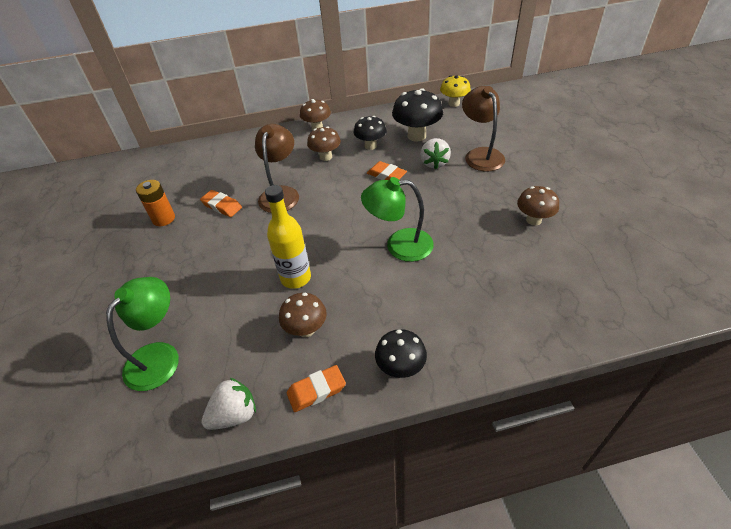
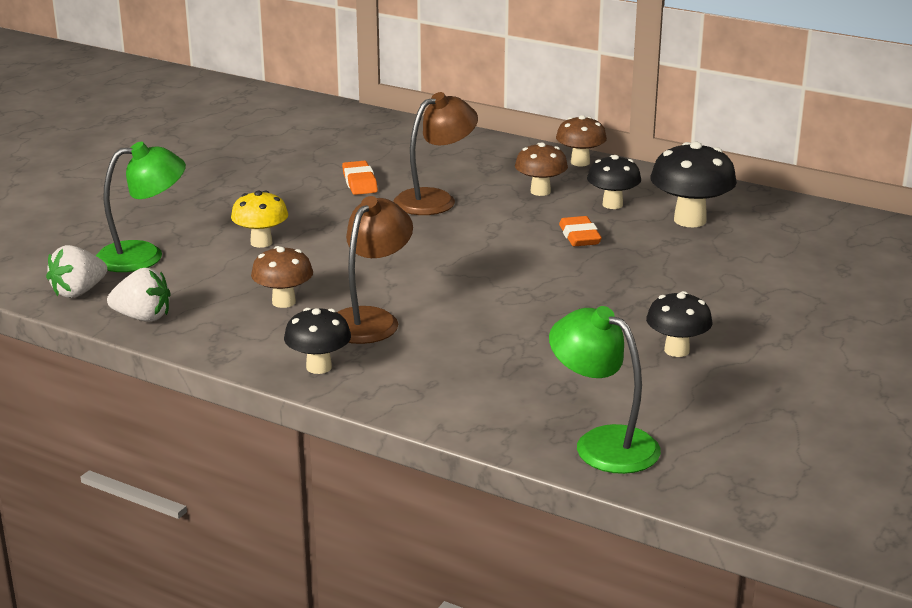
camera: 40 degrees right, 20 degrees down
(163, 219) = (291, 167): orange battery -> none
(296, 278) = (336, 266): yellow bottle -> none
(316, 391) = (226, 340): orange eraser -> none
(399, 245) = (480, 294): green lamp -> green lamp (603, 443)
(434, 163) = (659, 252): white strawberry -> white strawberry (78, 292)
(454, 104) = (809, 212): yellow mushroom -> yellow mushroom (261, 242)
(480, 154) = (737, 272): brown lamp -> brown lamp (370, 319)
(533, 220) = (676, 350): brown mushroom -> black mushroom

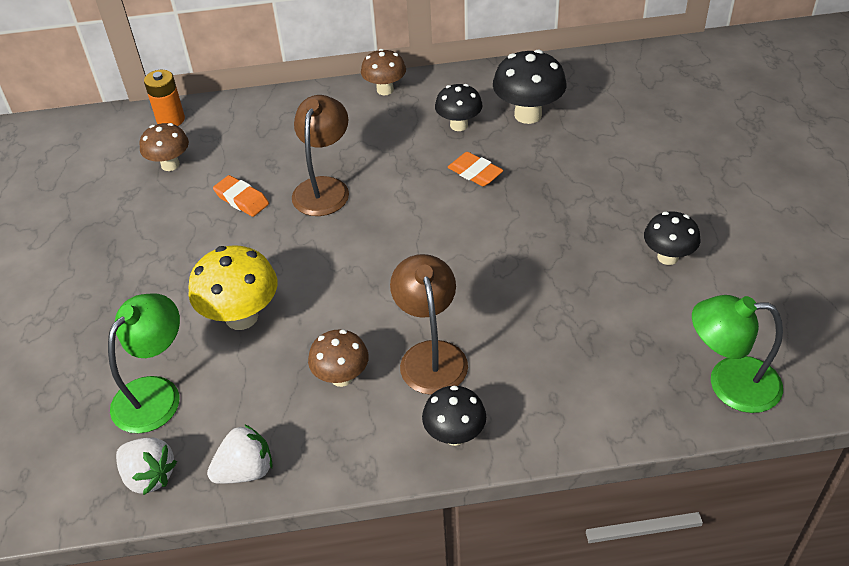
camera: 35 degrees left, 20 degrees up
(78, 292) = (149, 476): white strawberry -> white strawberry turned 60 degrees counterclockwise
(261, 242) = (241, 317): yellow mushroom -> yellow mushroom, size x1.54
(374, 122) = (171, 120): none -> orange battery
(540, 191) = (392, 137): brown mushroom -> brown mushroom (170, 165)

